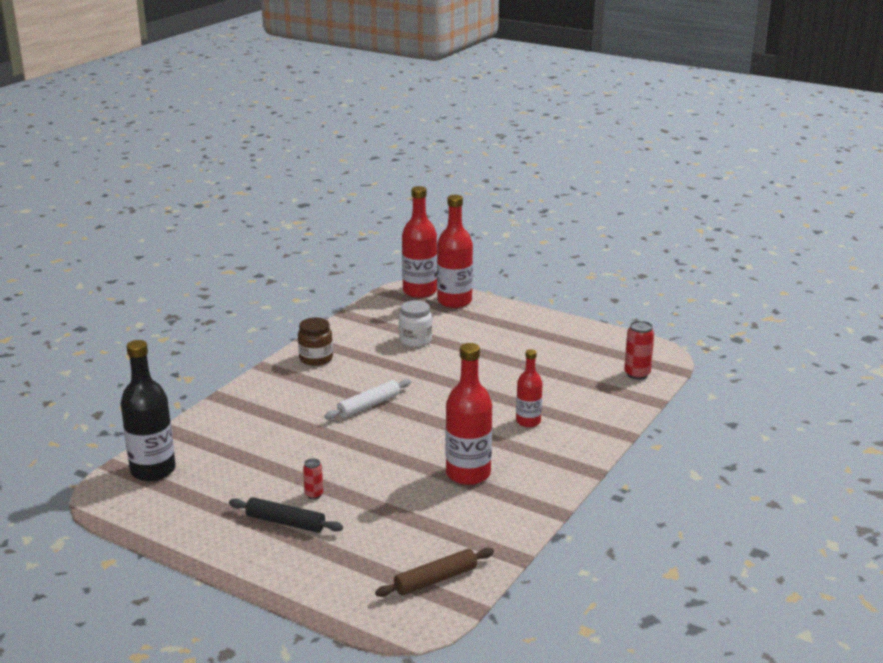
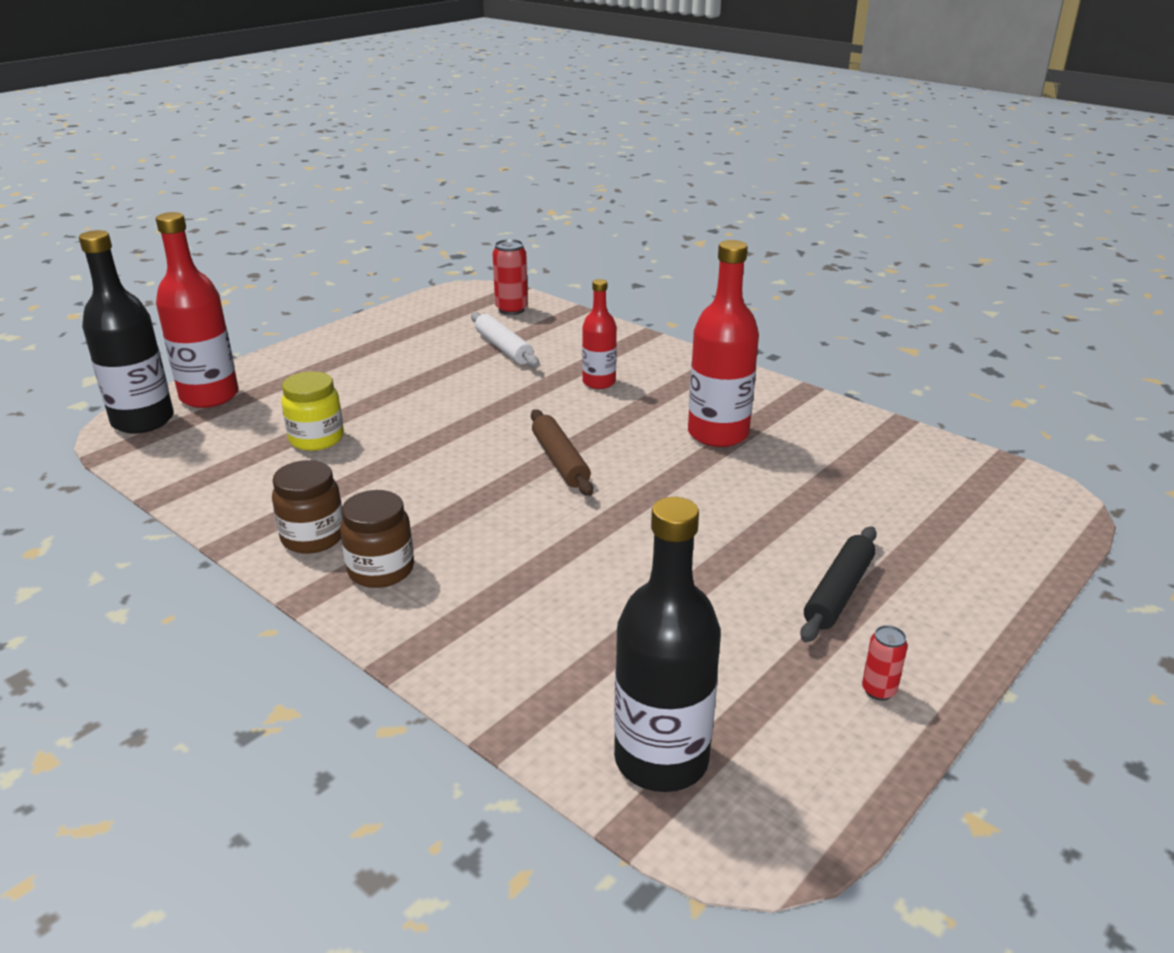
camera: 80 degrees left, 5 degrees up
(290, 381) = (381, 570): none -> brown jar
(314, 495) = (761, 561): red can -> red can (878, 690)
(369, 405) = (506, 495): white rolling pin -> white rolling pin (503, 348)
(415, 340) = (316, 439): white jar -> yellow jar
(419, 291) = (143, 421): red bottle -> black bottle
(435, 580) = (957, 477): brown rolling pin -> brown rolling pin (560, 461)

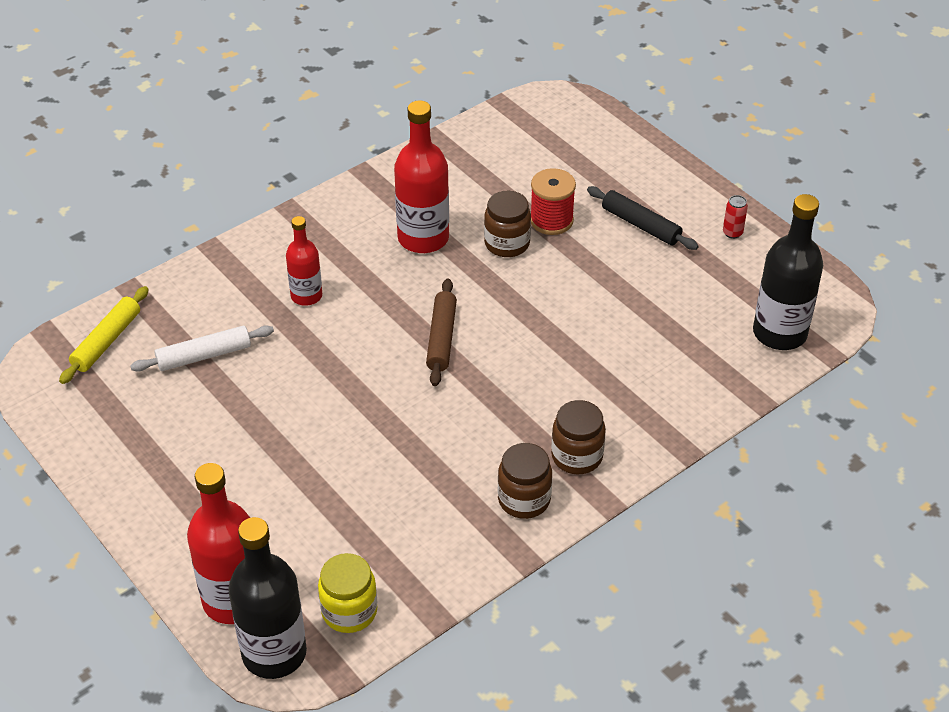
camera: 80 degrees left, 15 degrees up
(316, 439) = (356, 504): yellow jar -> yellow jar (349, 611)
(511, 309) = (107, 341): red can -> yellow rolling pin
(560, 461) = (441, 338): brown rolling pin -> brown rolling pin turned 75 degrees counterclockwise
(738, 488) = (507, 243): none -> brown jar
(801, 516) = (551, 220): none -> red spool

